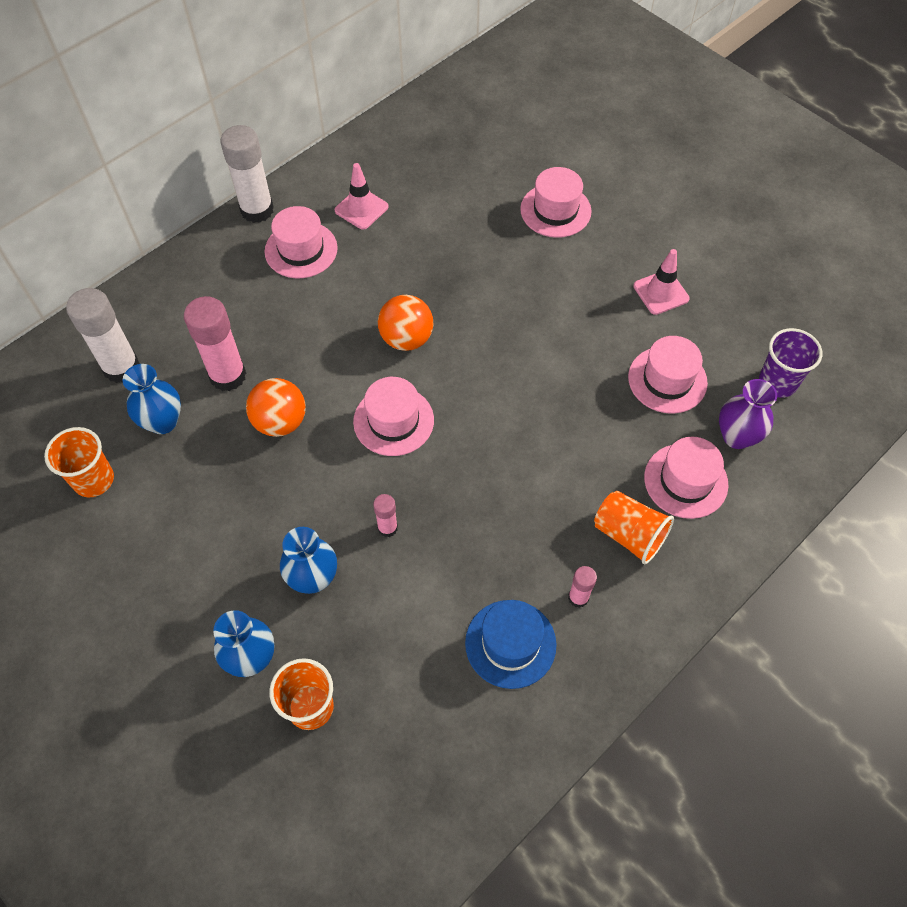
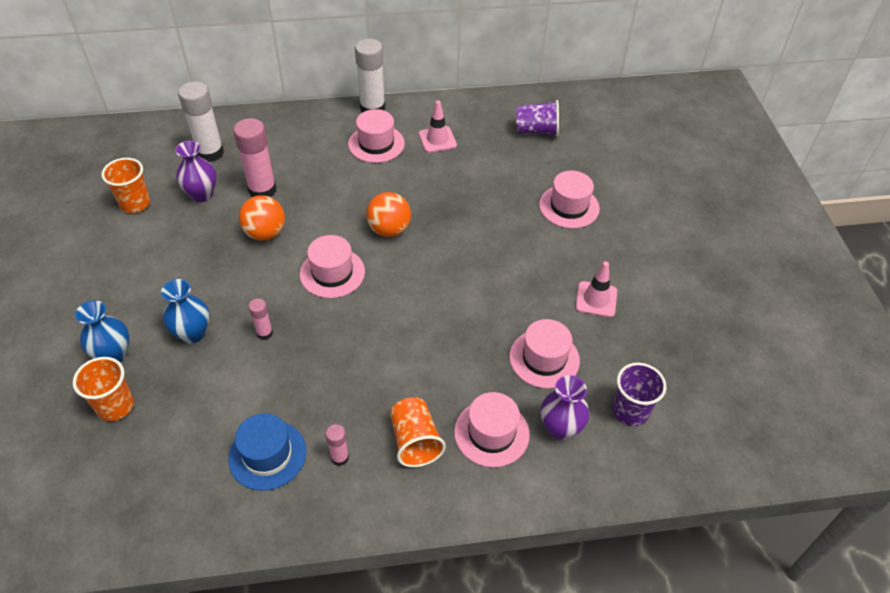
camera: 35 degrees right, 10 degrees down
(163, 422) = (202, 194): blue vase -> purple vase
(452, 143) = (536, 131): none -> purple cup

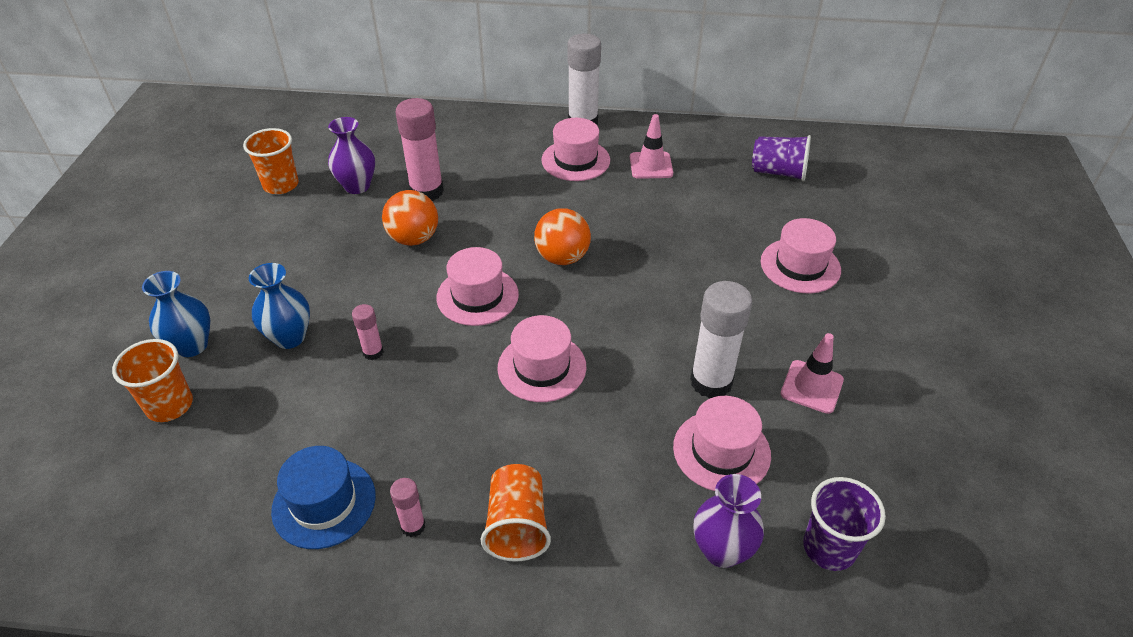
camera: 15 degrees right, 5 degrees down
(210, 153) = (382, 144): white glue stick -> white glue stick (711, 382)
(491, 433) = (623, 536): pink hat -> pink hat (542, 367)

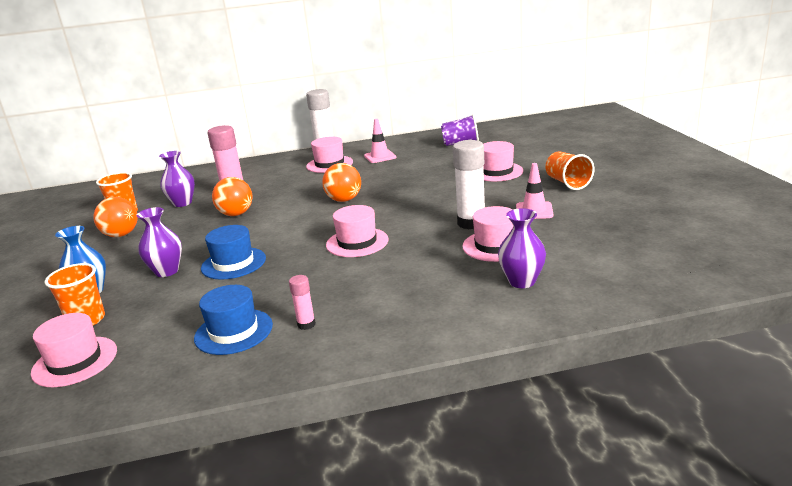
camera: 15 degrees left, 20 degrees down
(262, 233) = (121, 235): none -> orange ball
(289, 337) = (167, 271): blue vase -> purple vase
(373, 352) = (233, 263): pink glue stick -> blue hat
(477, 296) = (295, 226): pink hat -> pink hat (75, 361)
(517, 525) = (380, 306): orange cup -> orange cup (567, 183)
(829, 548) = (586, 264): purple cup -> none

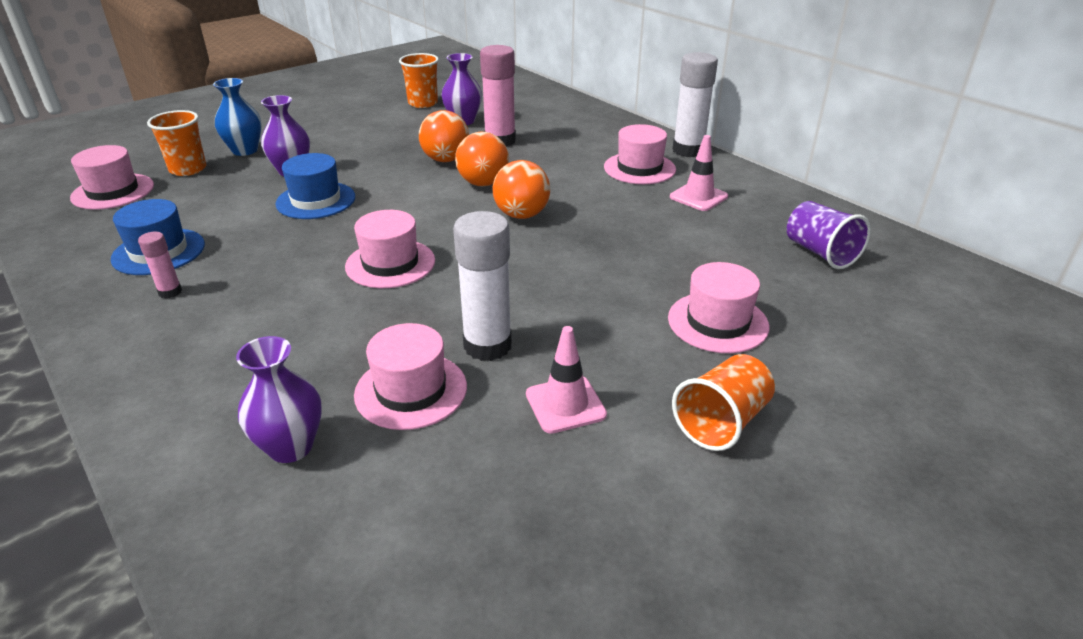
camera: 60 degrees right, 10 degrees up
(121, 235) = (371, 120): orange ball -> orange ball (483, 183)

